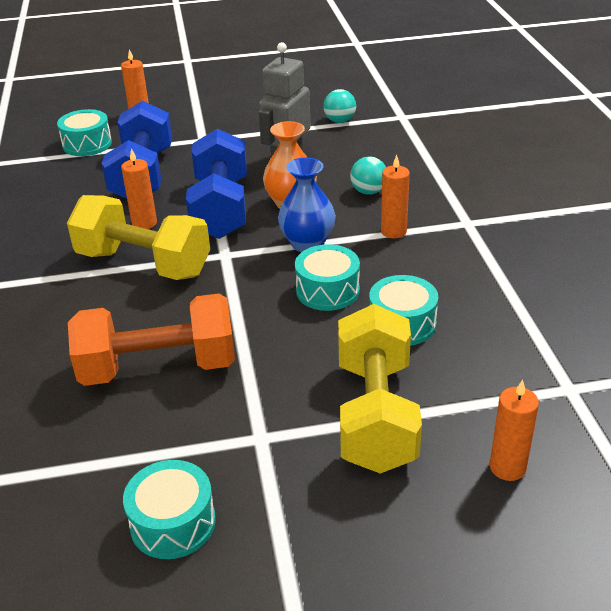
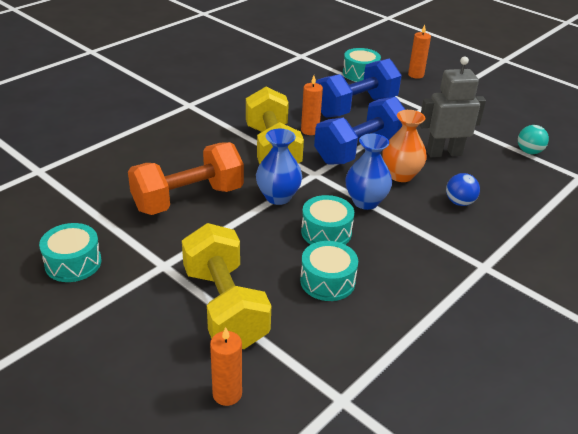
camera: 50 degrees right, 0 degrees up
(159, 367) = (188, 199): orange dumbbell -> orange dumbbell turned 75 degrees counterclockwise
(234, 297) = (278, 197): none -> blue vase
(368, 191) = (459, 202): turquoise ball -> blue ball
(376, 414) = (225, 306): yellow dumbbell -> yellow dumbbell turned 75 degrees counterclockwise
(393, 231) = (426, 234): orange candle -> none

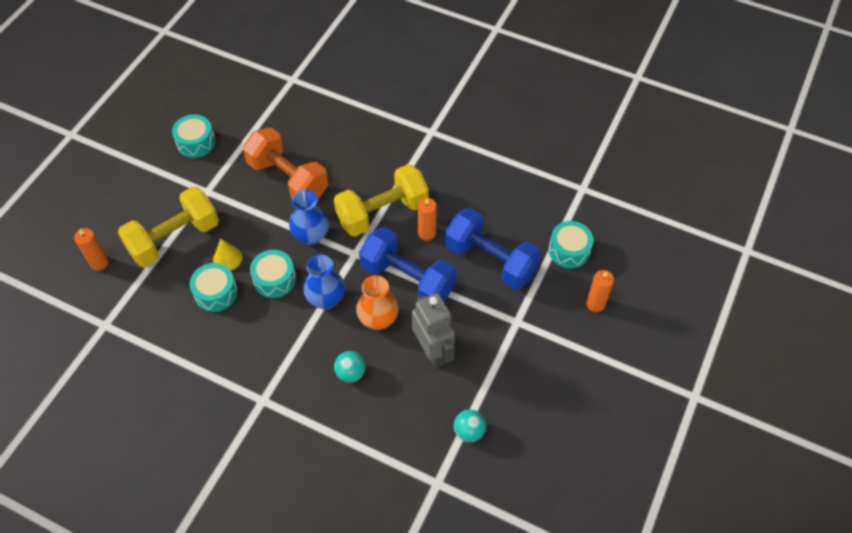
camera: 75 degrees right, 20 degrees up
(279, 263) = (227, 258): none -> yellow cone
(459, 202) = (350, 373): blue ball -> turquoise ball

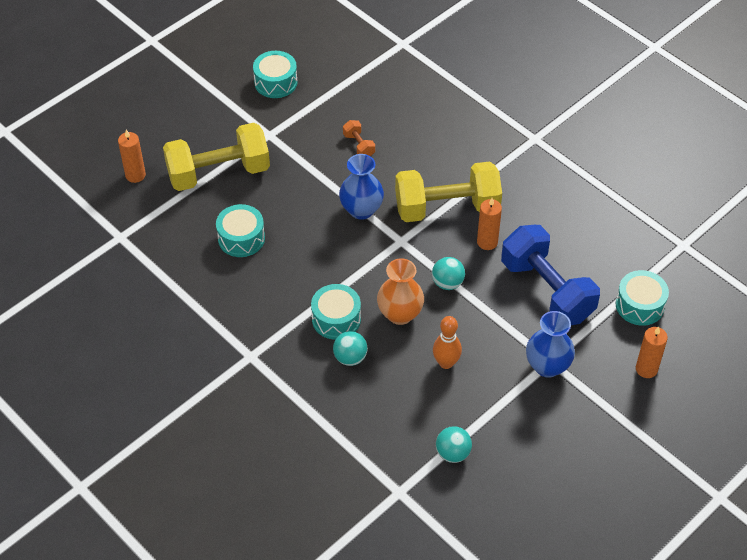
camera: 20 degrees right, 5 degrees down
(227, 258) = (265, 208): yellow cone -> none
(274, 279) = (306, 242): turquoise drum -> turquoise drum (336, 319)
(288, 179) = (359, 145): orange dumbbell -> orange dumbbell, size x0.41
(326, 299) = (353, 277): blue vase -> blue vase (547, 366)
(407, 279) = (447, 283): blue dumbbell -> turquoise ball
(433, 351) = (446, 363): grey robot -> orange bowling pin

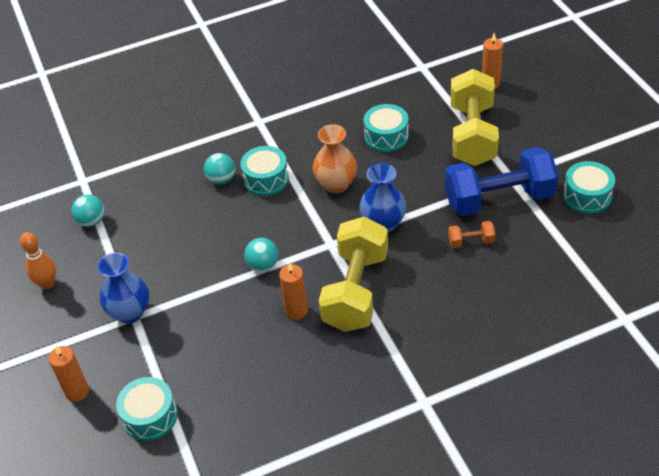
camera: 115 degrees right, 5 degrees down
(400, 314) = (247, 222): orange vase -> orange vase (336, 184)
(446, 363) = (178, 240): orange bowling pin -> orange bowling pin (47, 284)
(547, 290) = (212, 341): blue dumbbell -> blue dumbbell (499, 199)

